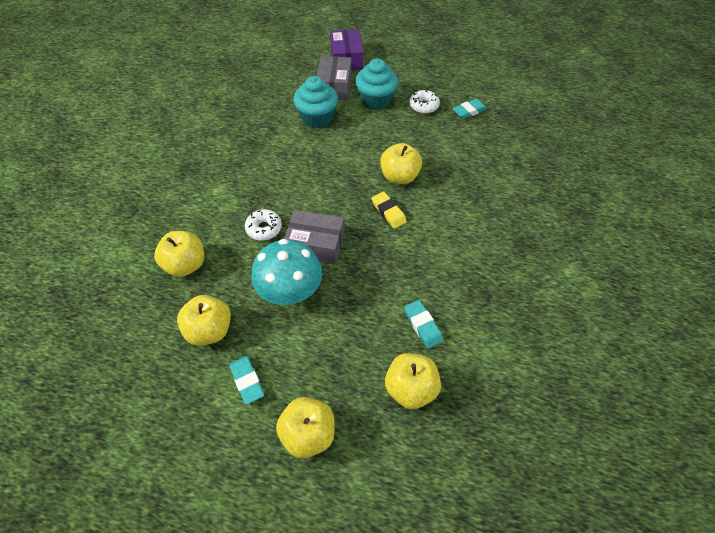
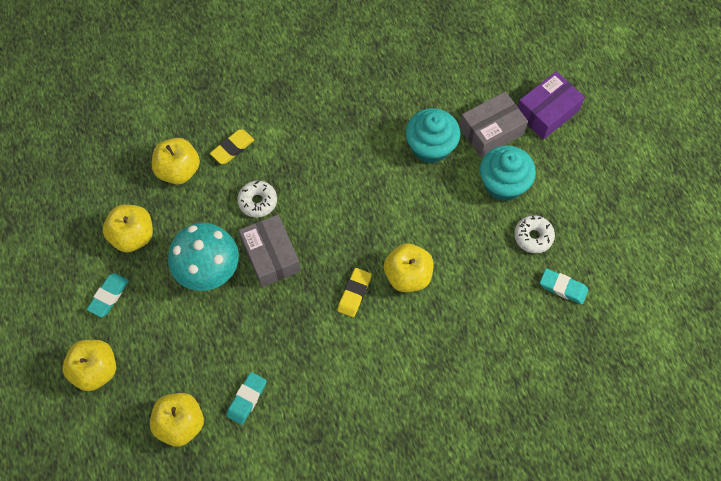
camera: 55 degrees right, 10 degrees up
(205, 220) = (232, 148): none -> yellow eraser

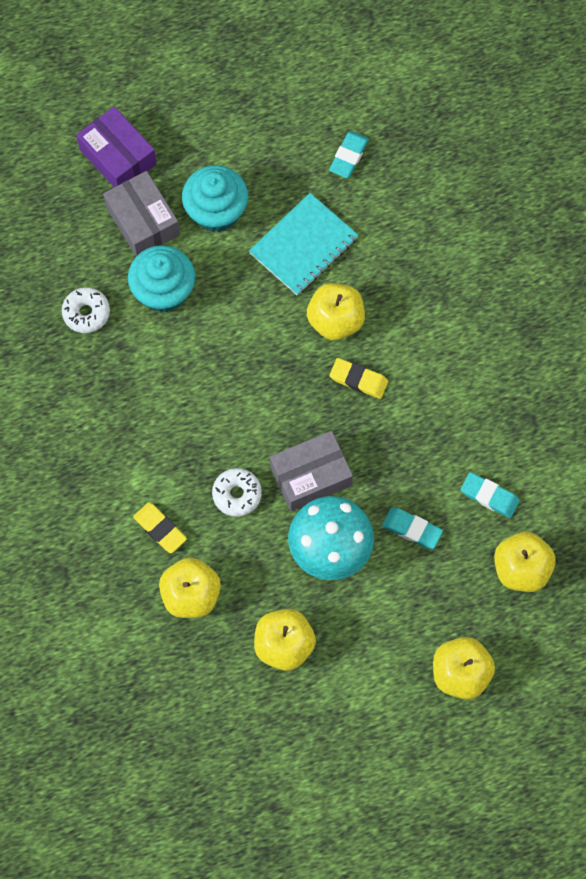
camera: 90 degrees left, 5 degrees up
(108, 296) = (365, 667): turquoise eraser -> turquoise eraser (412, 529)
(476, 251) = (303, 245): none -> turquoise notebook
(533, 237) = (285, 183): white donut -> white donut (86, 313)

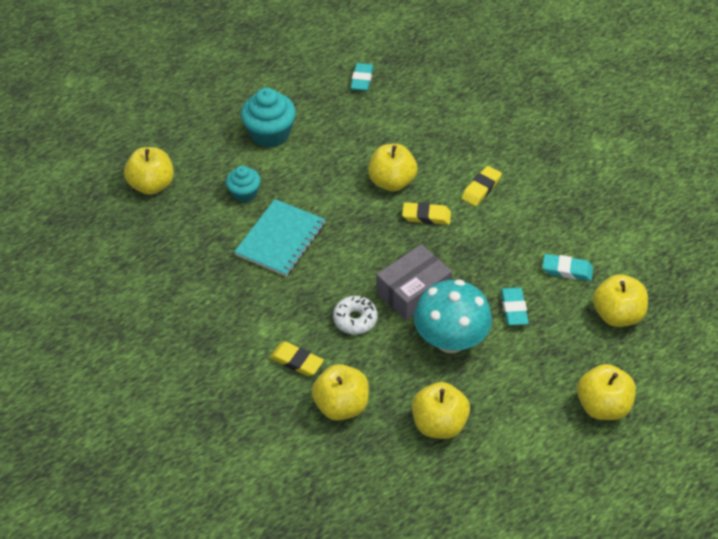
camera: 15 degrees left, 20 degrees down
(63, 250) = (152, 185): none -> yellow apple
(86, 313) = (184, 222): white donut -> none
(118, 157) = (180, 117): purple box -> none
(143, 221) = (213, 152): grey box -> none
(163, 291) = (244, 193): turquoise cupcake -> turquoise cupcake, size x0.61
(303, 245) = (348, 140): turquoise notebook -> turquoise notebook (280, 239)
(412, 529) = (513, 308): turquoise eraser -> turquoise eraser turned 75 degrees clockwise
(434, 358) = (481, 188): none -> yellow eraser

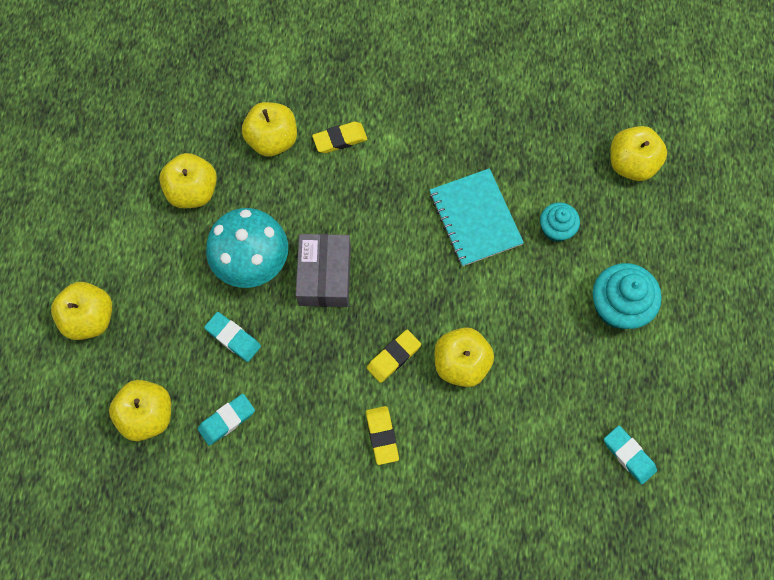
camera: 130 degrees right, 20 degrees up
(355, 319) = (339, 210): white donut -> none

